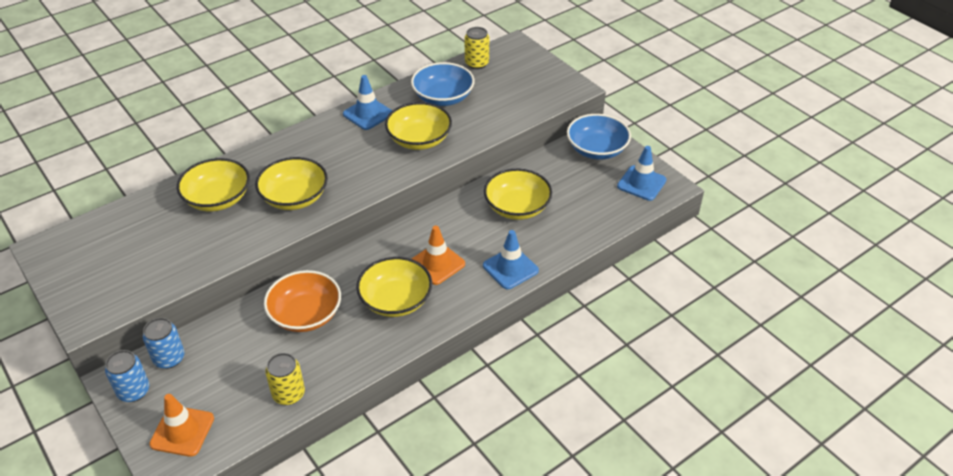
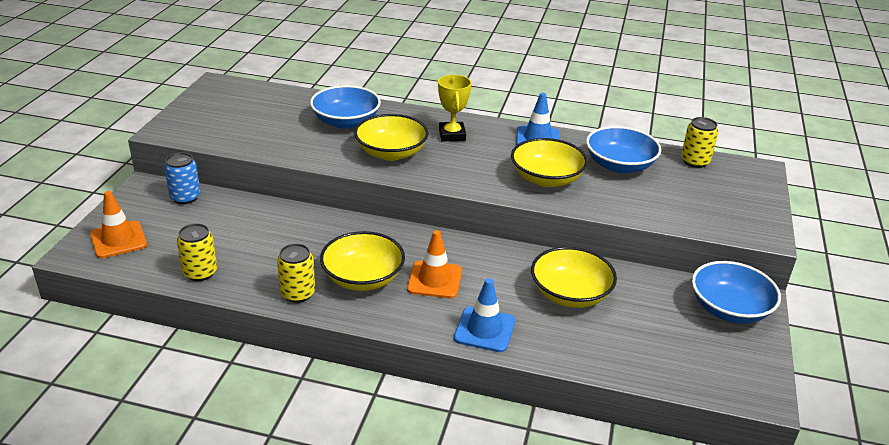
camera: 50 degrees right, 10 degrees down
(133, 391) = (140, 198): blue can -> none
(218, 199) = (346, 121): yellow bowl -> blue bowl
(305, 314) = (294, 238): orange bowl -> none
(310, 152) = (452, 135): none -> yellow trophy
(376, 346) = (298, 293): none -> yellow can
(641, 183) = (731, 368): blue traffic cone -> none

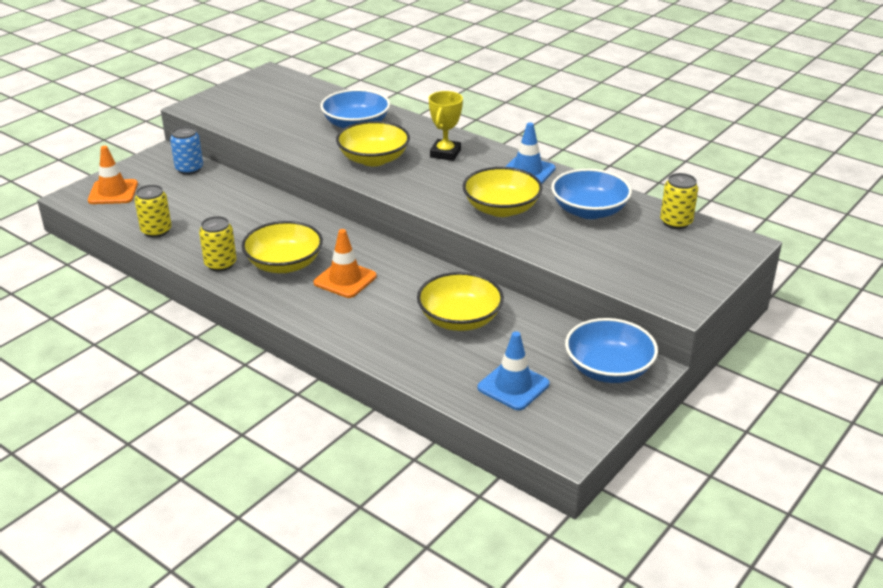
camera: 25 degrees right, 0 degrees up
(484, 330) = (354, 329): blue traffic cone -> blue traffic cone (513, 386)

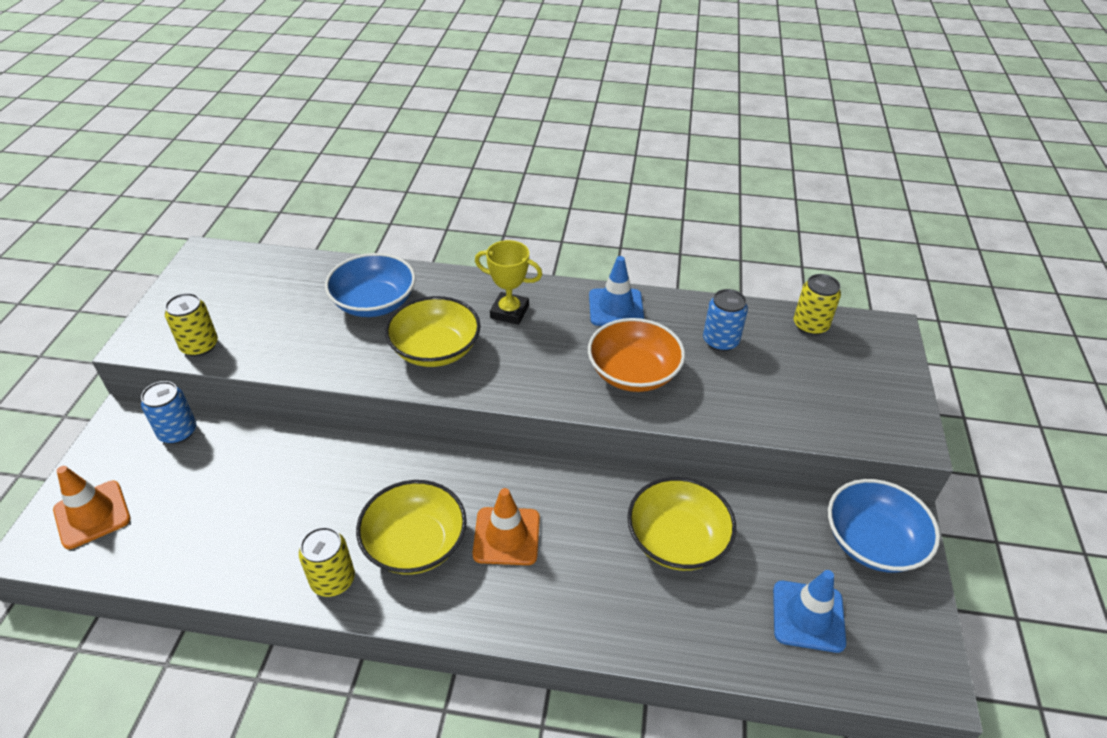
camera: 30 degrees left, 10 degrees up
(156, 231) = (203, 559): yellow can -> yellow can (200, 346)
(445, 153) = (509, 312): yellow trophy -> yellow trophy turned 60 degrees counterclockwise
(501, 209) = (633, 373): yellow bowl -> orange bowl
(589, 211) = (720, 341): blue bowl -> blue can

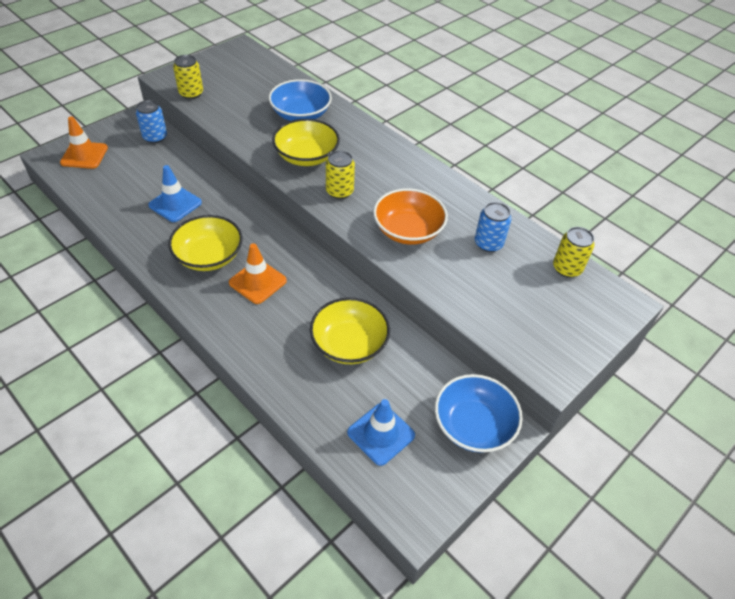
camera: 35 degrees right, 5 degrees up
(333, 580) = (154, 249): yellow can -> yellow can (339, 191)
(509, 312) = (372, 157): yellow trophy -> none
(616, 308) = (441, 188): blue traffic cone -> blue traffic cone (175, 204)

